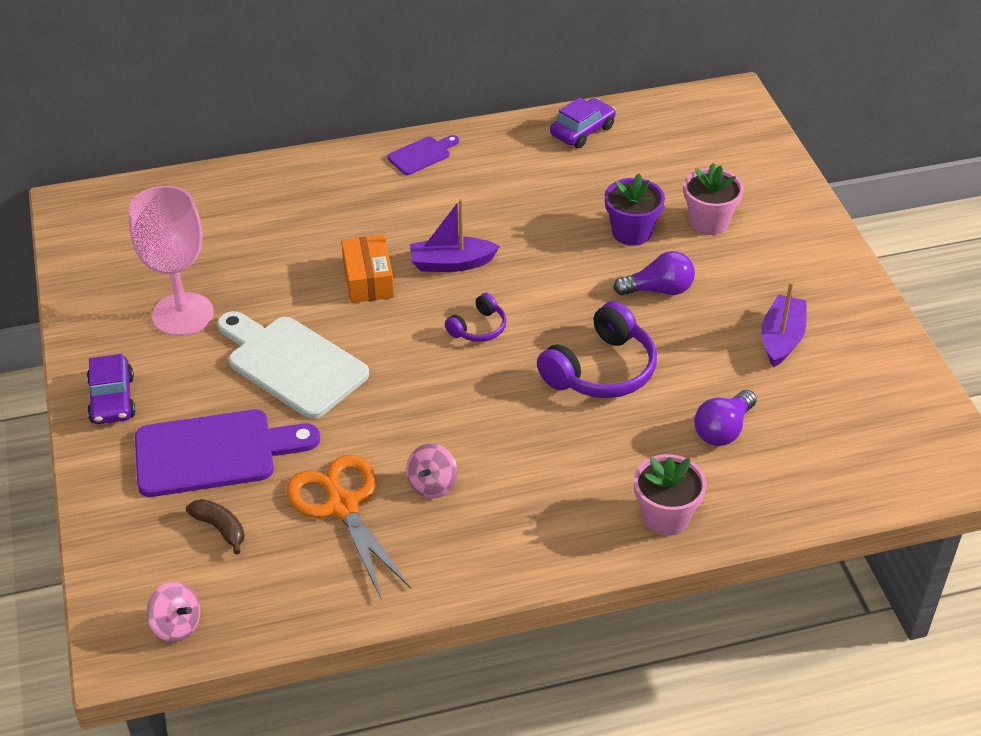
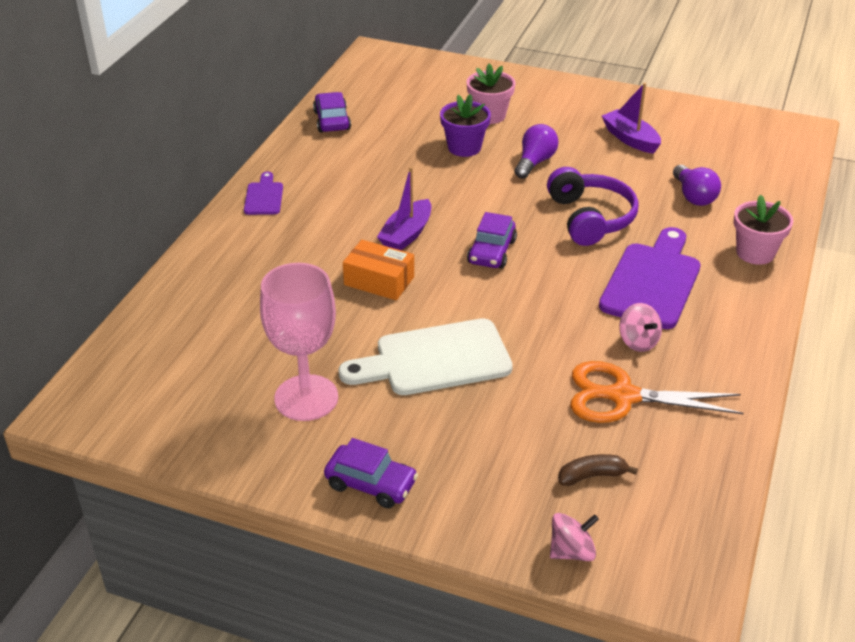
camera: 55 degrees left, 5 degrees down
(177, 625) = (685, 546): pink spinning top -> pink spinning top (571, 551)
(214, 452) = (499, 445): purple cutting board -> purple cutting board (652, 281)
(478, 328) = (491, 252): purple headphones -> purple car

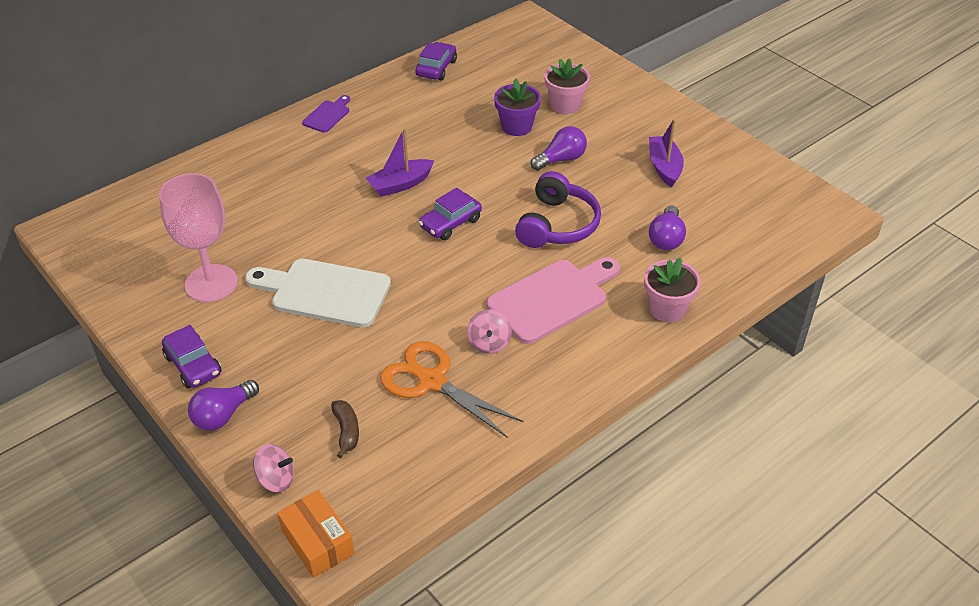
camera: 30 degrees right, 5 degrees up
(379, 281) = (344, 214): orange box -> orange box (317, 542)
(454, 517) = (223, 415): none -> purple light bulb
(592, 476) = (346, 431): brown banana -> brown banana turned 60 degrees clockwise
(652, 281) = (552, 298): purple cutting board -> pink cutting board

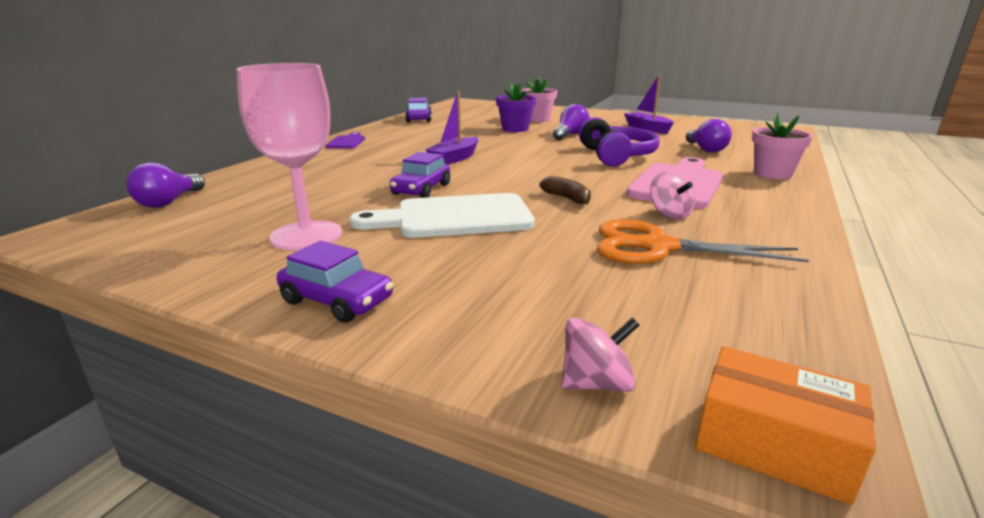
camera: 25 degrees left, 20 degrees down
(223, 415) = (431, 336): purple light bulb -> purple light bulb (169, 202)
(346, 431) = (625, 306): brown banana -> brown banana (567, 198)
(450, 223) = (527, 167): purple car -> purple car (421, 189)

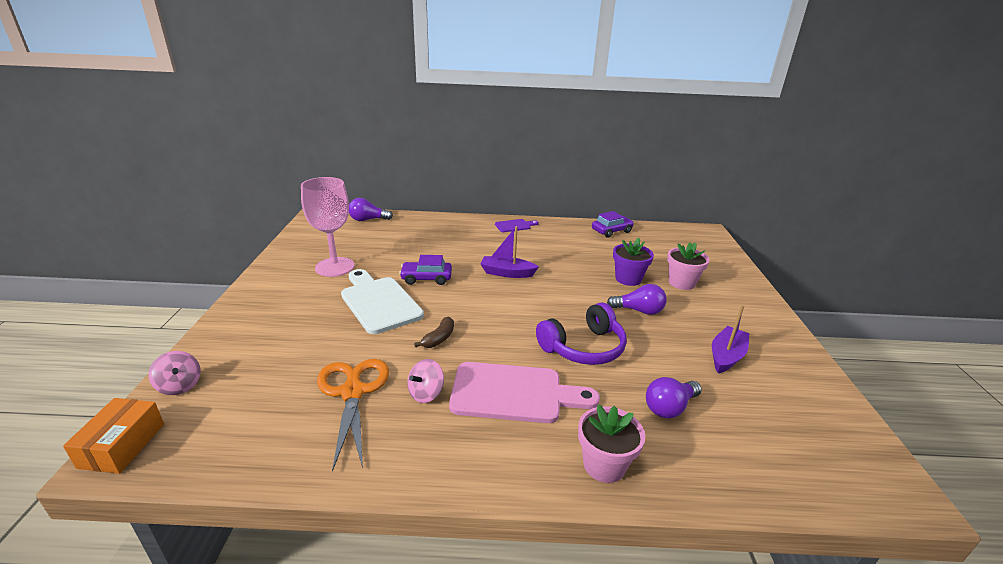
camera: 65 degrees right, 5 degrees up
(337, 300) = (259, 298): purple car -> none

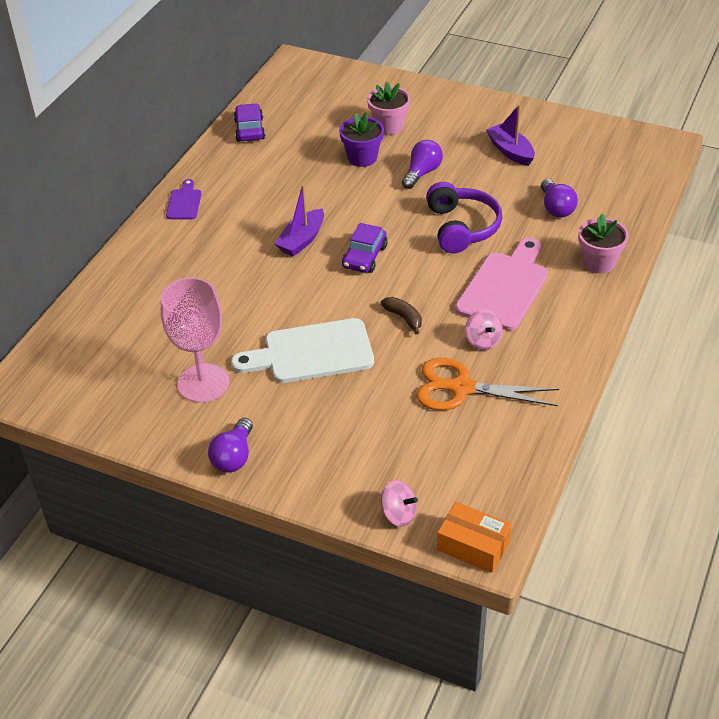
camera: 65 degrees left, 15 degrees up
(180, 385) = (398, 514): pink spinning top -> pink spinning top turned 45 degrees clockwise
(368, 220) = (71, 337): purple light bulb -> purple light bulb (234, 456)
(426, 278) = (278, 306): purple car -> purple car (364, 257)

